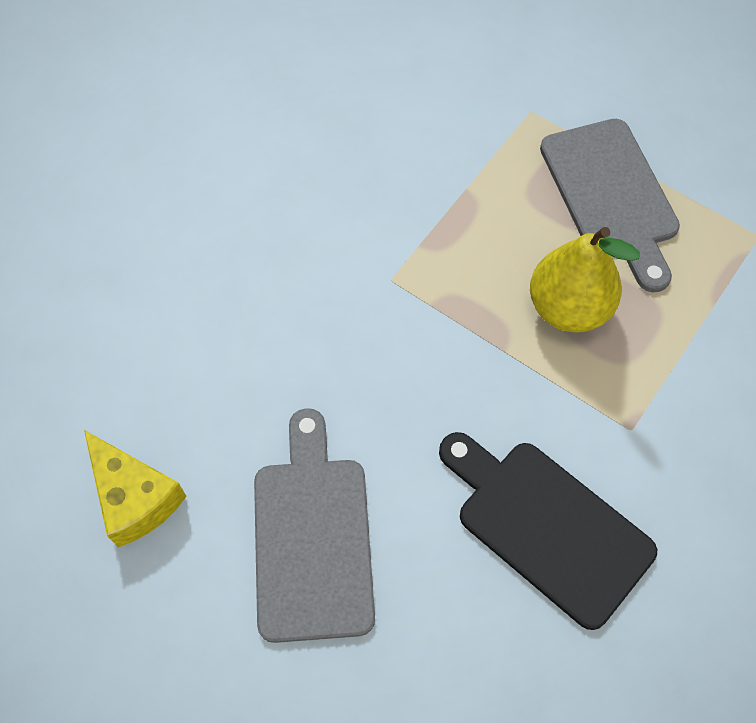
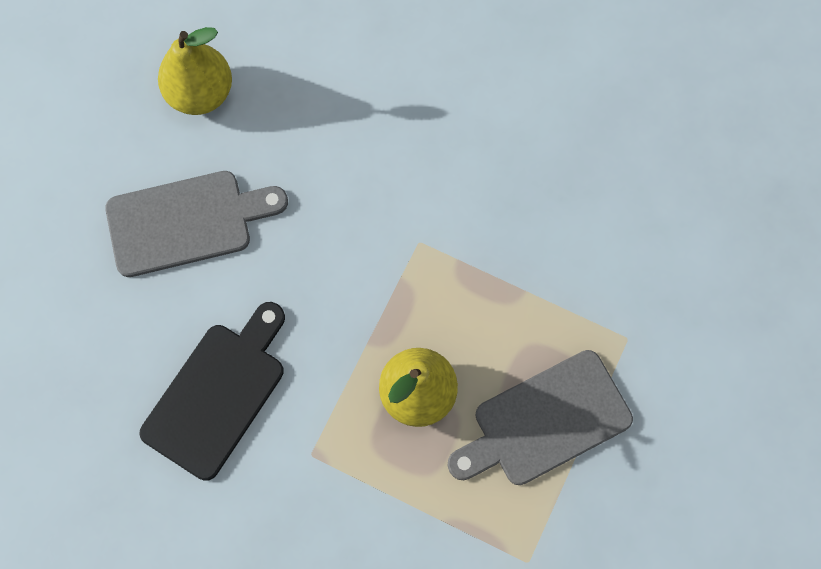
camera: 80 degrees right, 10 degrees up
(135, 497) = (200, 93): yellow cheese -> yellow pear

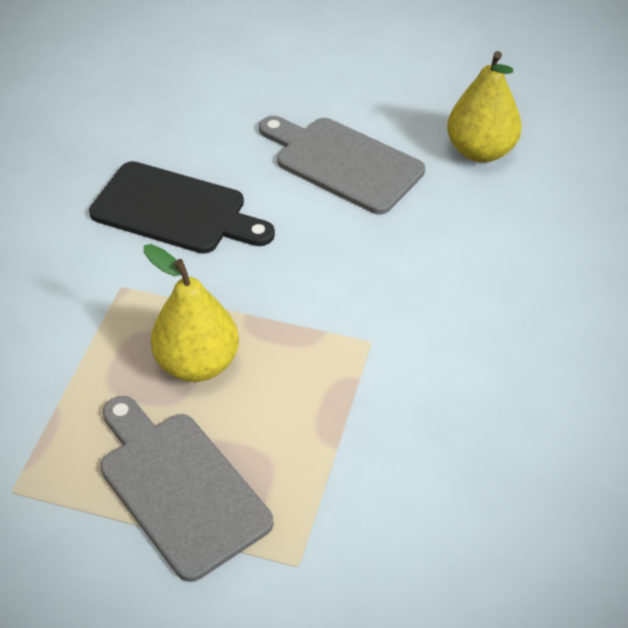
camera: 80 degrees right, 25 degrees down
(187, 222) = (343, 163): grey cutting board -> grey cutting board turned 150 degrees clockwise

